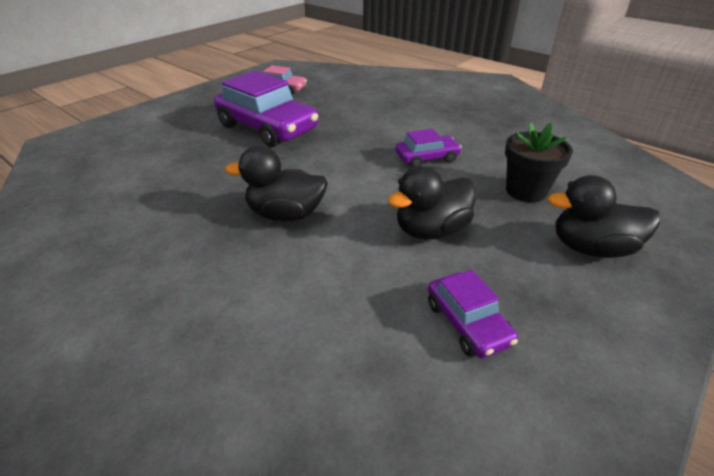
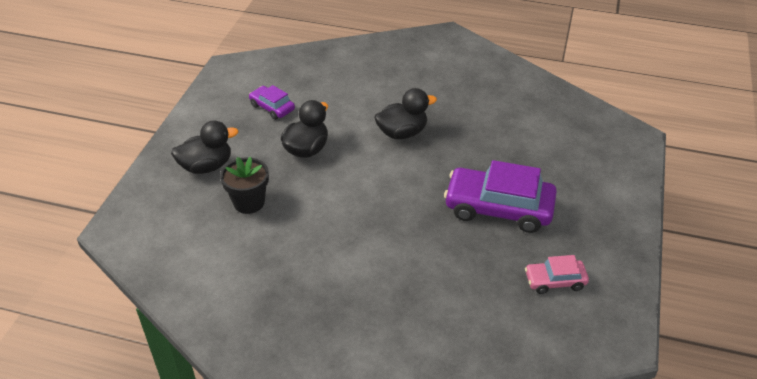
camera: 155 degrees right, 5 degrees up
(427, 158) = (335, 215): purple car -> none

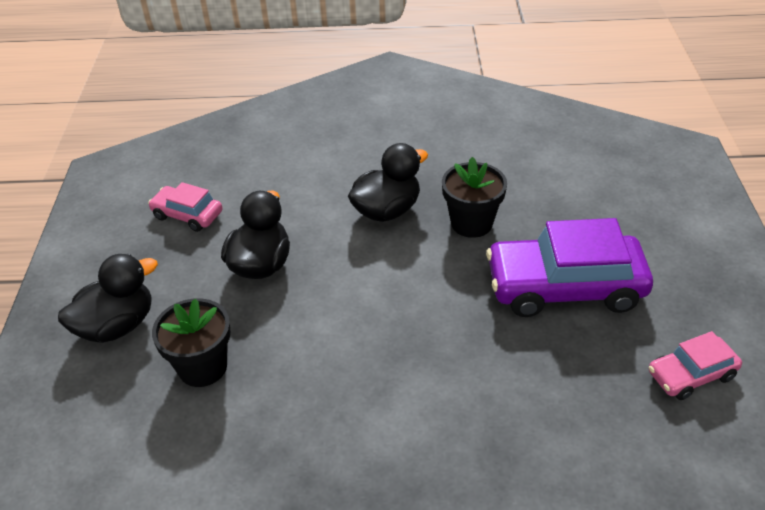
camera: 15 degrees left, 0 degrees up
(272, 107) = (187, 215): purple car -> pink car
(455, 153) = (471, 223): none -> black flower pot

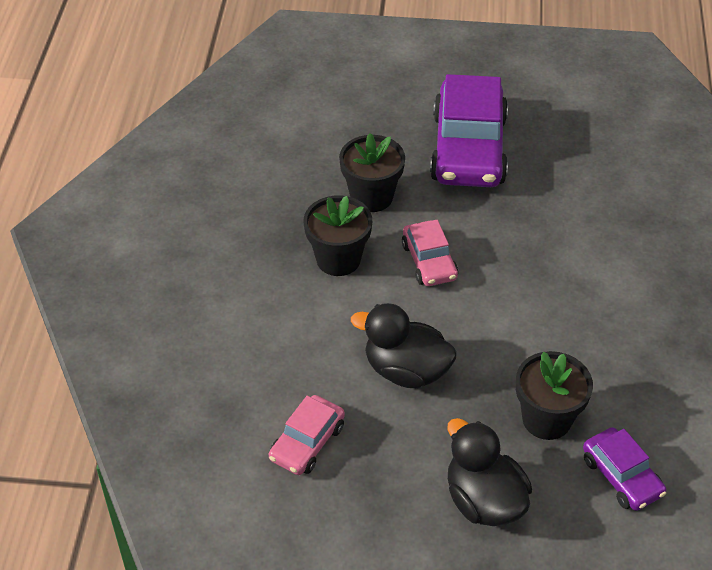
camera: 85 degrees left, 5 degrees up
(129, 430) = (621, 476): none -> purple car
(387, 210) = (338, 259): black duck -> black flower pot
(691, 375) = (571, 99): pink car -> pink car (429, 261)

